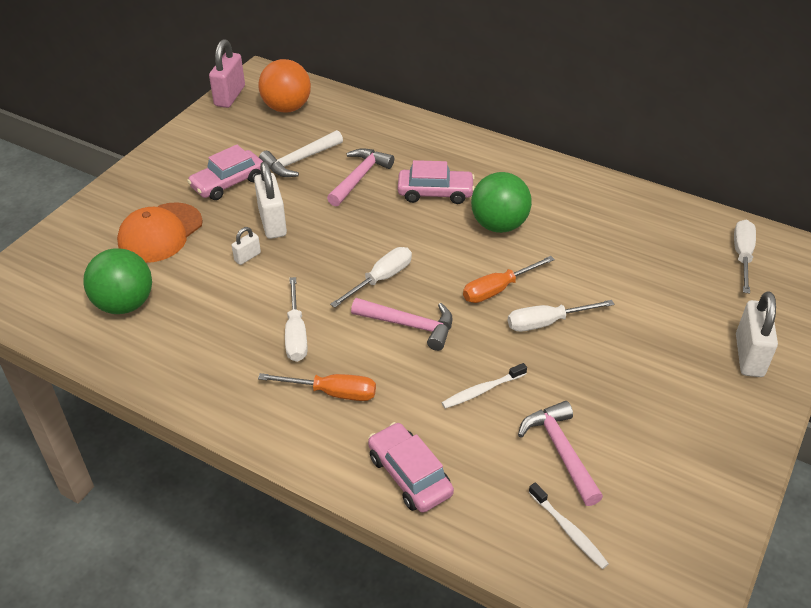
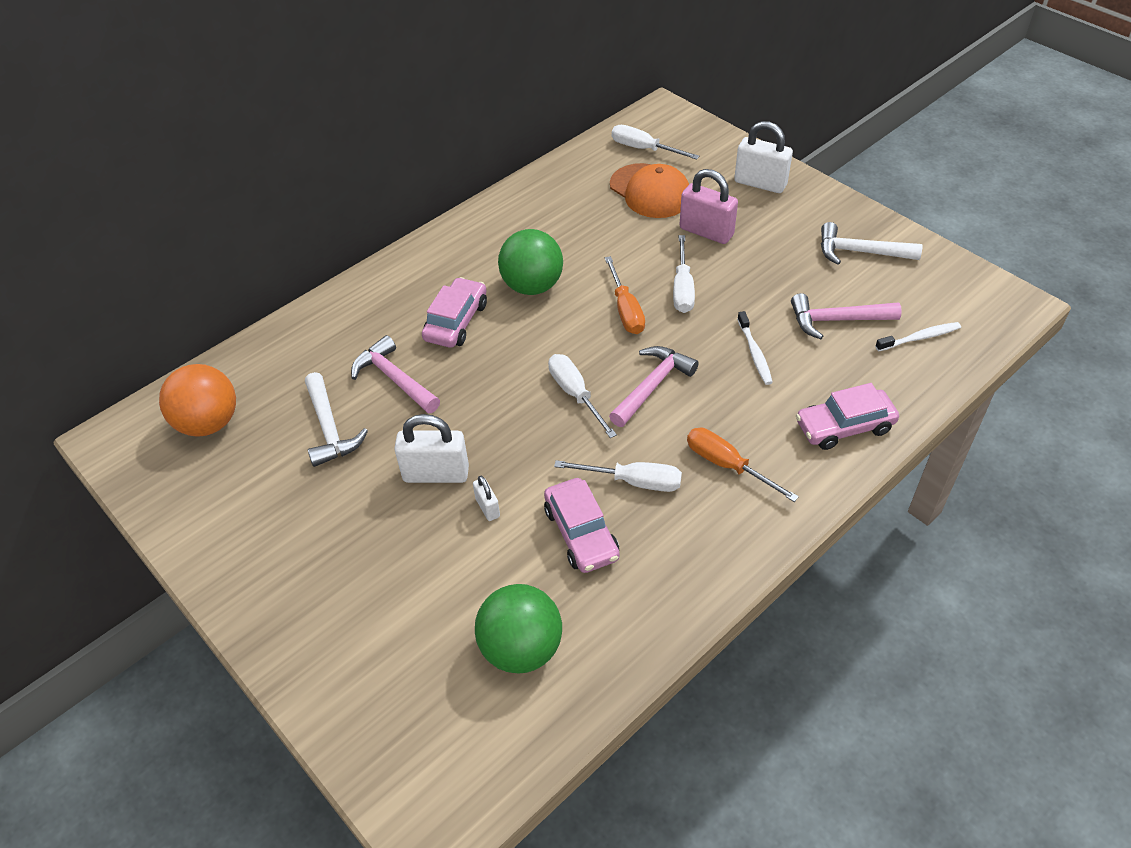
camera: 70 degrees left, 5 degrees up
(160, 233) = (399, 595): orange cap -> orange cap (650, 191)
(228, 183) = (333, 508): pink car -> pink car (581, 533)
(230, 96) = (138, 481): pink padlock -> pink padlock (706, 232)
(332, 392) = (727, 465): orange screwdriver -> orange screwdriver turned 75 degrees counterclockwise
(684, 459) = (860, 252): none -> white hammer

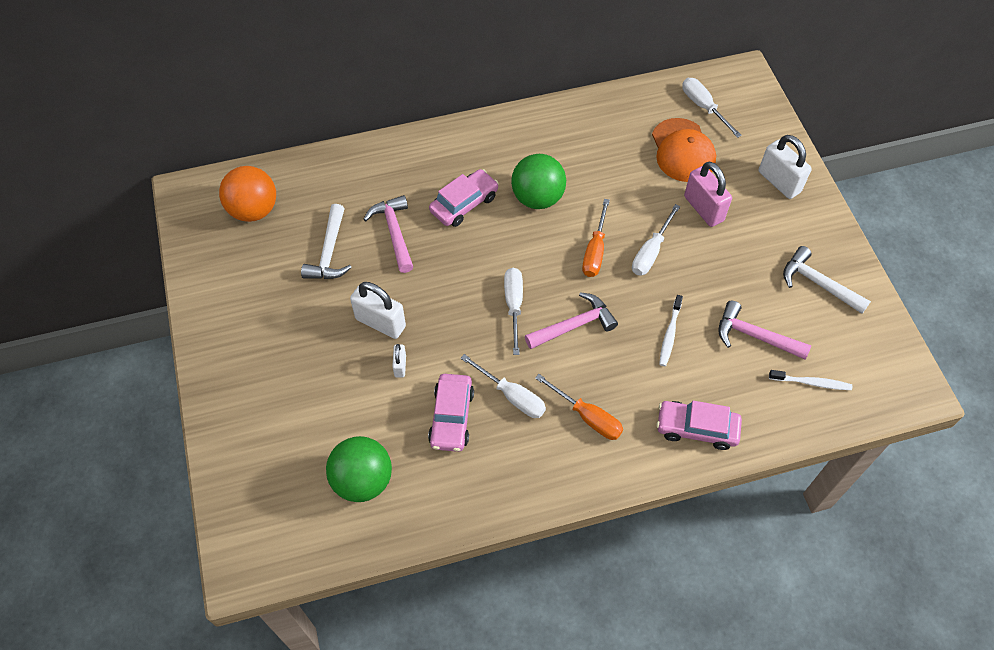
camera: 25 degrees right, 10 degrees up
(727, 465) = (587, 416): orange screwdriver -> orange screwdriver turned 150 degrees clockwise

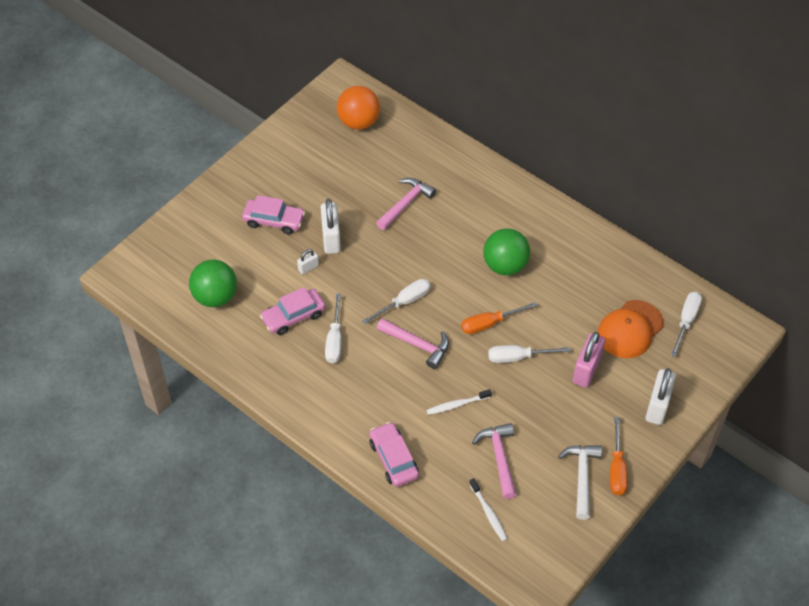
camera: 55 degrees right, 5 degrees down
(329, 252) = (361, 180): white hammer -> none
(464, 204) = (462, 227): pink car -> pink car (274, 221)
(587, 416) = (352, 390): orange screwdriver -> orange screwdriver (617, 468)

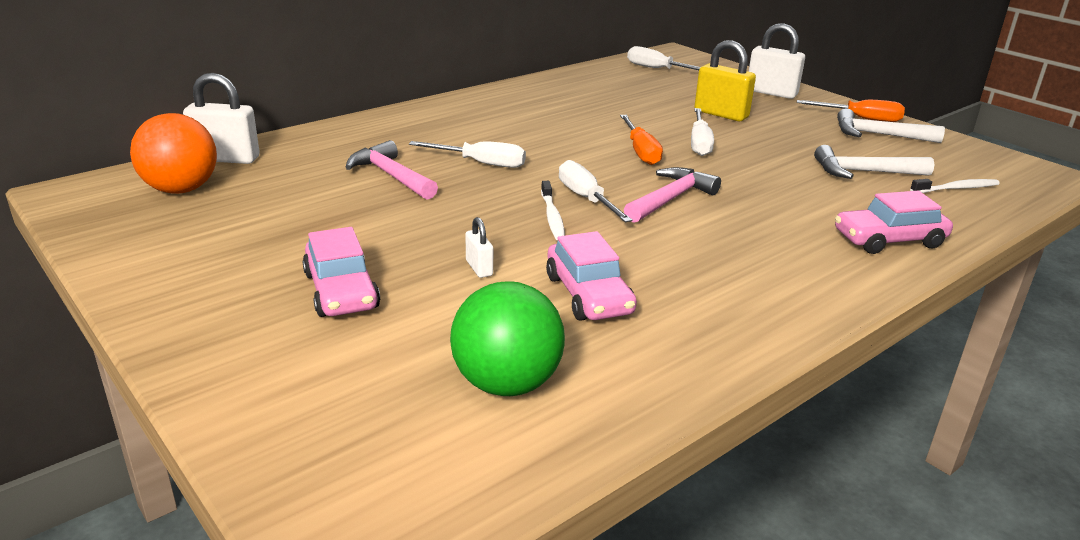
camera: 80 degrees left, 25 degrees down
(274, 221) = (341, 291): pink car -> pink car turned 135 degrees clockwise
(331, 238) = (423, 240): white padlock -> white padlock (226, 158)
(334, 340) = (650, 261): white screwdriver -> white screwdriver (481, 163)
(457, 405) = (780, 186): white toothbrush -> white toothbrush (552, 217)
(499, 458) = (864, 172): pink hammer -> white hammer
(505, 265) = (545, 132): green ball -> none
(586, 370) = (721, 114): pink padlock -> yellow padlock
(630, 329) = (664, 90): orange cap -> none

